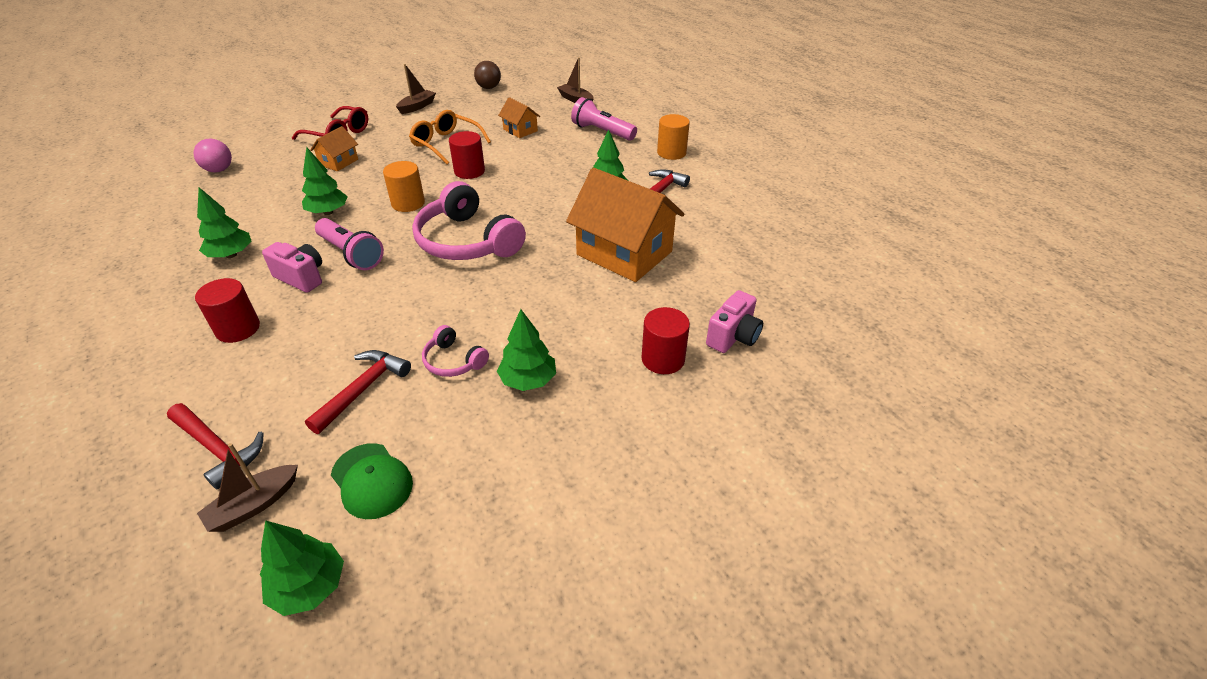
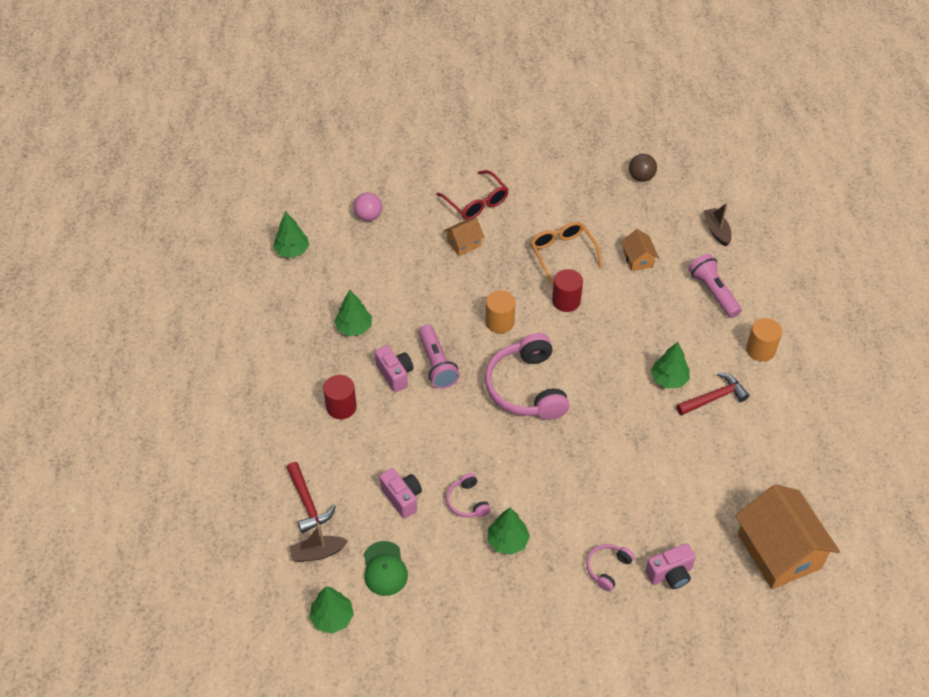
camera: 30 degrees right, 10 degrees up
(328, 212) = (435, 307): green tree -> green tree (292, 251)
(363, 389) = (402, 498): red hammer -> pink camera
(417, 107) = (560, 184): brown boat -> none
(624, 253) = (641, 455): orange house -> orange house (779, 551)
(663, 359) = (607, 568): red cylinder -> pink headphones

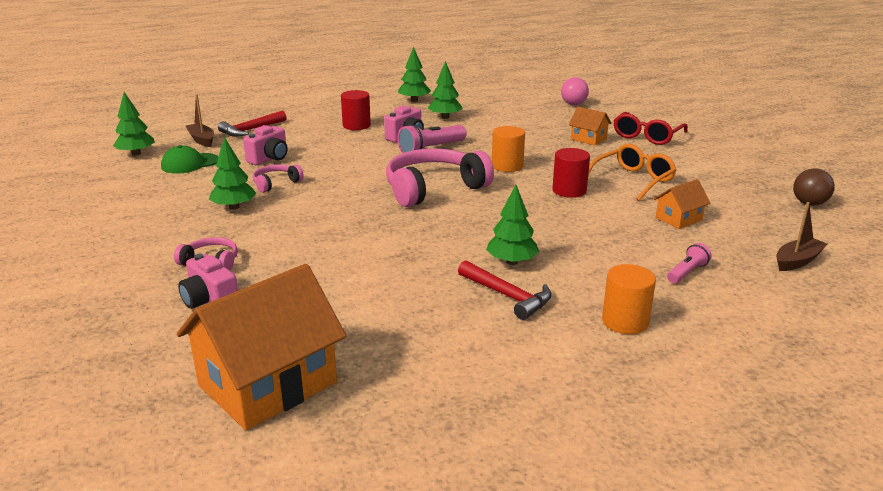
camera: 70 degrees right, 25 degrees down
(292, 251) = (505, 89): green tree -> green tree (414, 100)
(713, 292) = (687, 272): pink flashlight -> pink flashlight, size x0.58

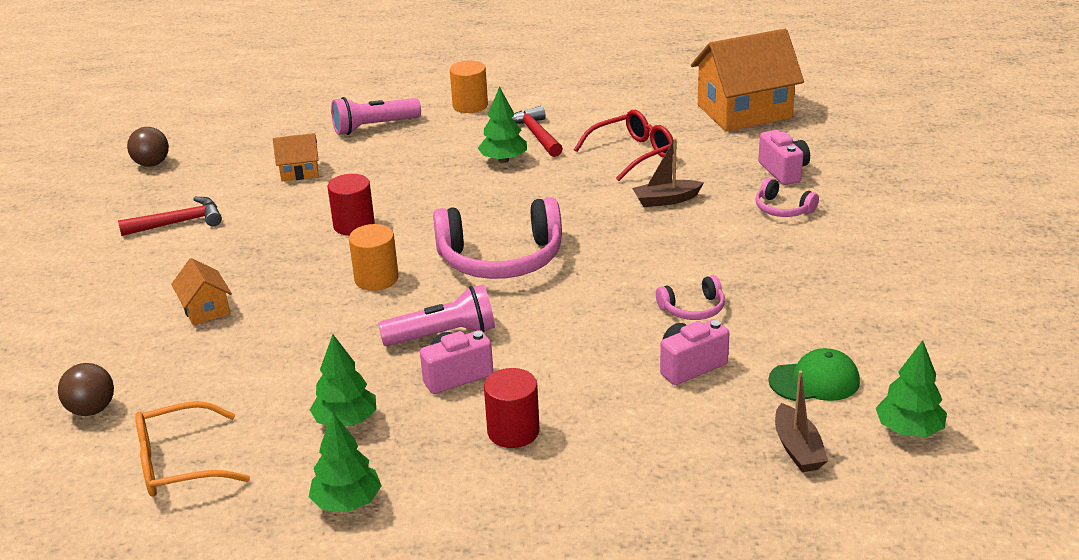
camera: 155 degrees left, 5 degrees up
(234, 207) = (753, 277): green tree -> none
(251, 130) = (705, 463): red hammer -> red hammer (178, 223)
(573, 104) = (91, 410): pink ball -> brown ball
(633, 180) = (264, 225): orange glasses -> orange glasses (179, 464)
(646, 136) = (123, 297): red glasses -> red glasses (633, 154)
(687, 272) = (373, 127): pink flashlight -> pink flashlight, size x1.74
(797, 261) = (274, 120): brown boat -> brown boat (666, 200)

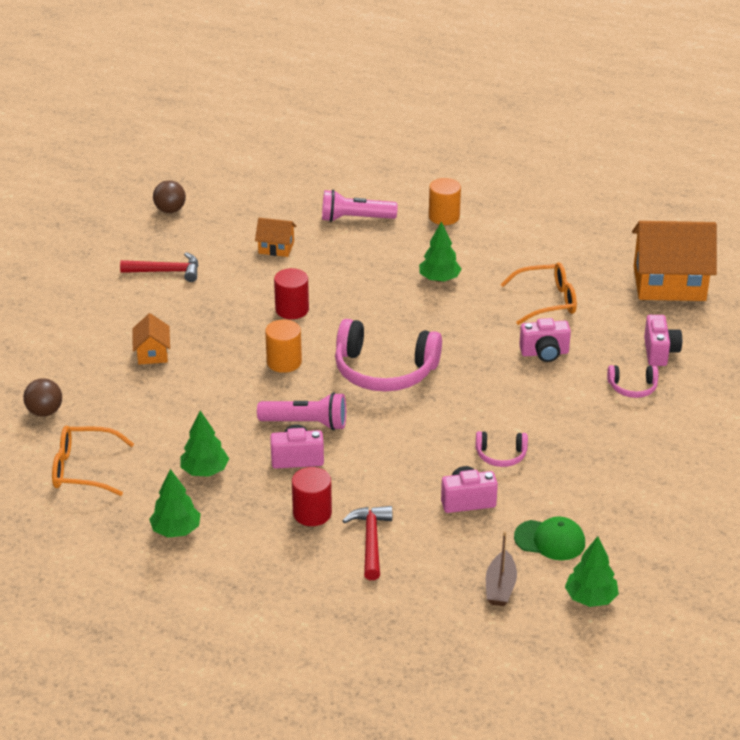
camera: 20 degrees right, 5 degrees up
(536, 135) = (480, 261): red hammer -> red hammer (371, 541)
(633, 154) = (547, 301): red glasses -> orange glasses
(666, 200) = (544, 353): brown boat -> pink camera
(782, 209) = (632, 387): pink headphones -> pink headphones turned 60 degrees counterclockwise

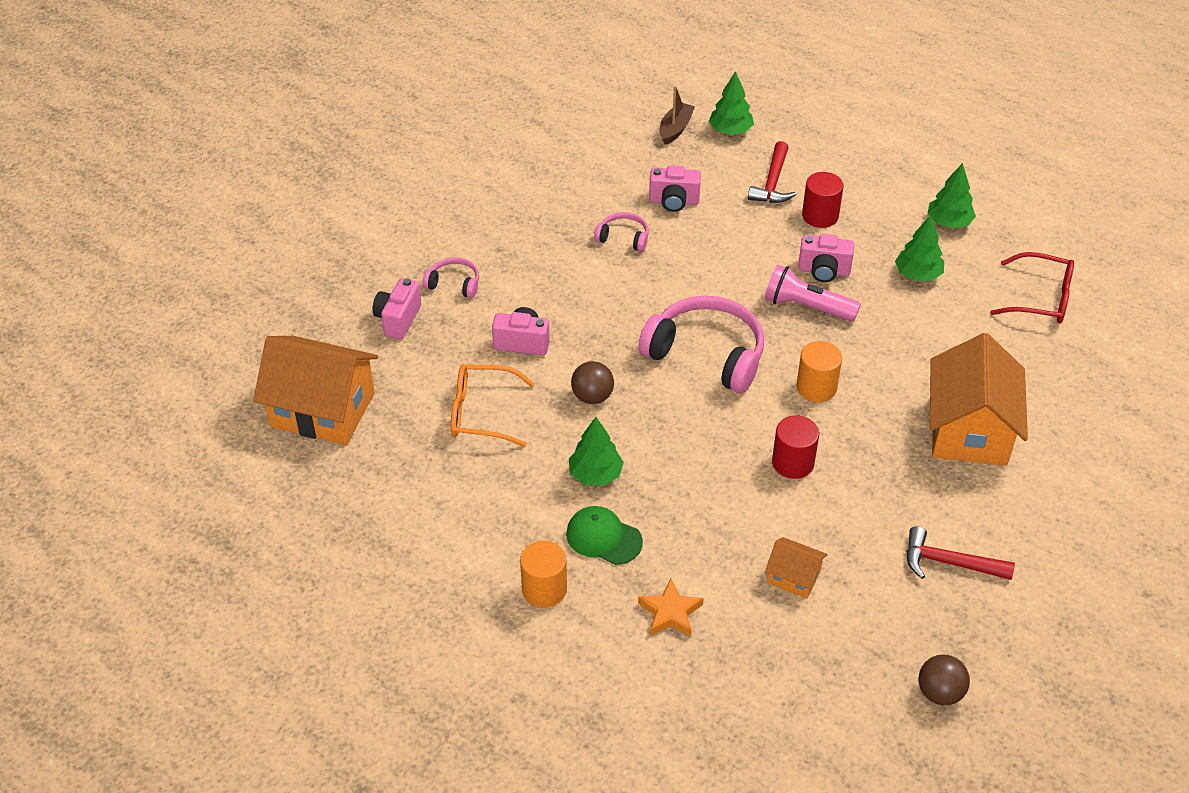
camera: 165 degrees left, 10 degrees up
(45, 412) = (1089, 373): brown ball -> brown ball (592, 397)
(83, 469) = (1041, 298): orange glasses -> red glasses
(152, 353) = (969, 430): orange house -> orange house, size x2.12
(355, 219) = (670, 612): pink flashlight -> orange star
(550, 540) = (616, 156): green cap -> green cap (603, 537)
(590, 598) = (606, 109): green tree -> green tree (730, 130)

